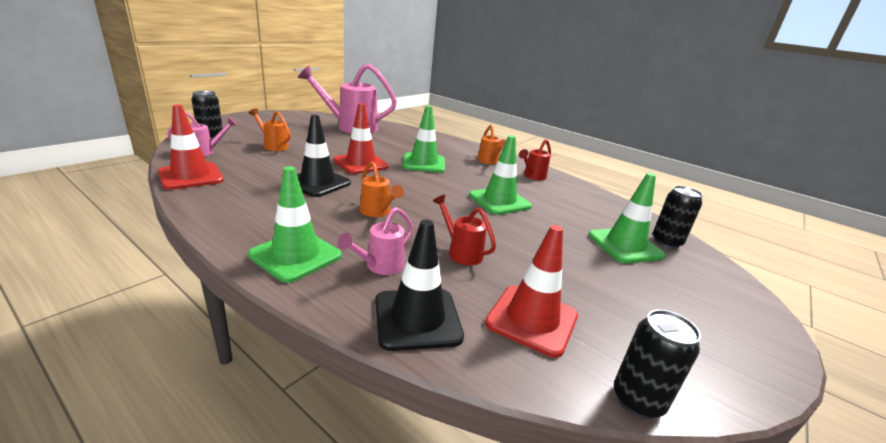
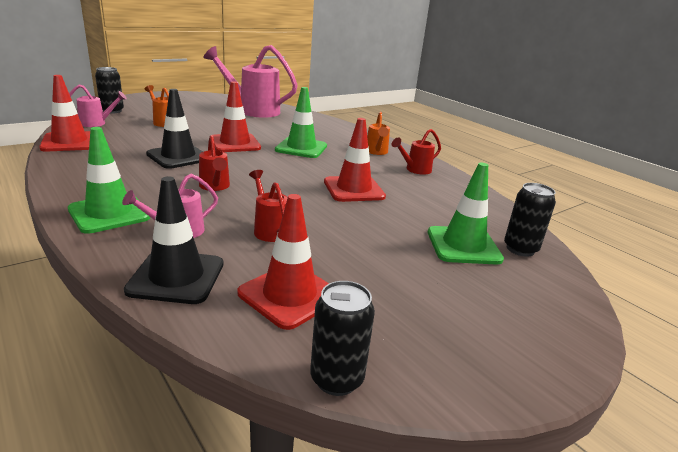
camera: 15 degrees right, 0 degrees up
(377, 212) = (215, 187): orange watering can -> red watering can
(499, 201) = (353, 189): green traffic cone -> red traffic cone

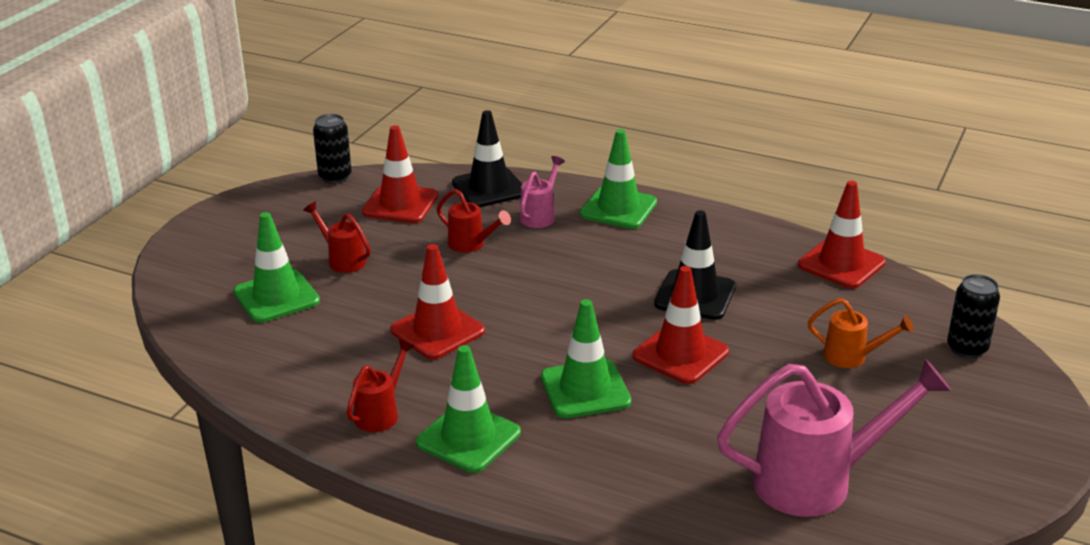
camera: 155 degrees right, 5 degrees up
(97, 123) = (906, 310): pink watering can -> none
(215, 187) = (585, 270): red watering can -> red watering can (343, 260)
(376, 152) = (468, 438): orange watering can -> green traffic cone
(520, 249) = (214, 315): black can -> none

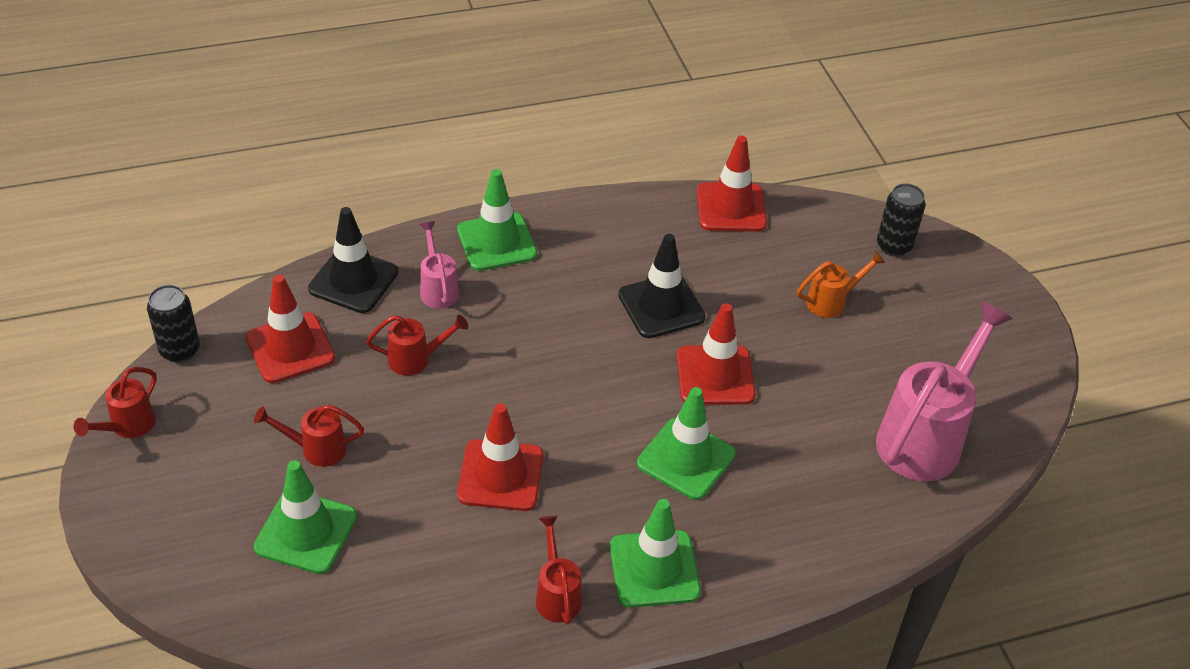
camera: 45 degrees left, 15 degrees up
(255, 199) = (128, 426): none -> red watering can

